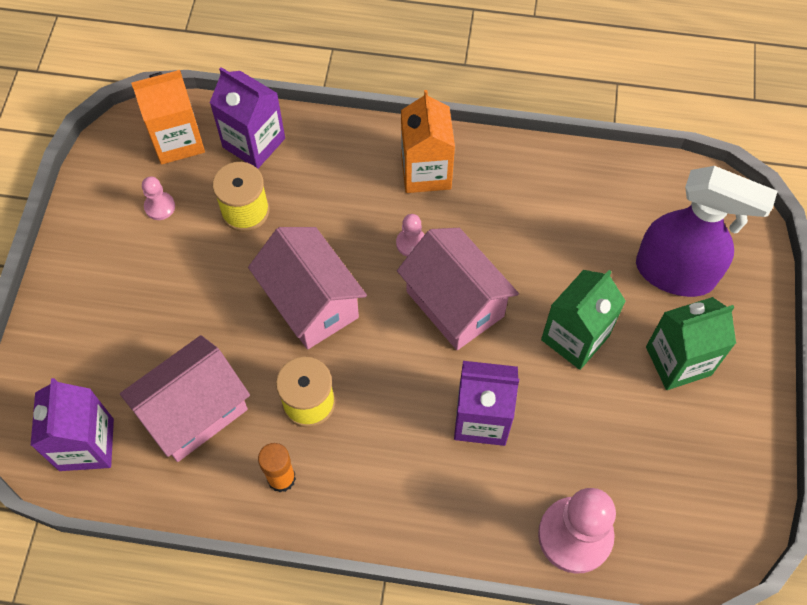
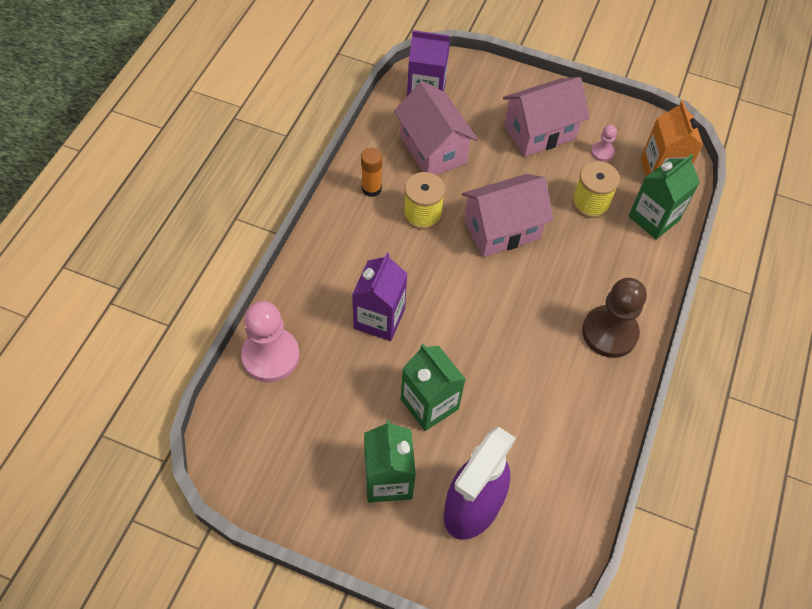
camera: 100 degrees right, 5 degrees down
(254, 143) = (654, 218): purple carton -> green carton
(411, 243) = (541, 306): pink pawn -> none
(426, 172) = (609, 333): orange carton -> brown pawn
(455, 304) = (480, 324): pink house -> pink house (539, 132)

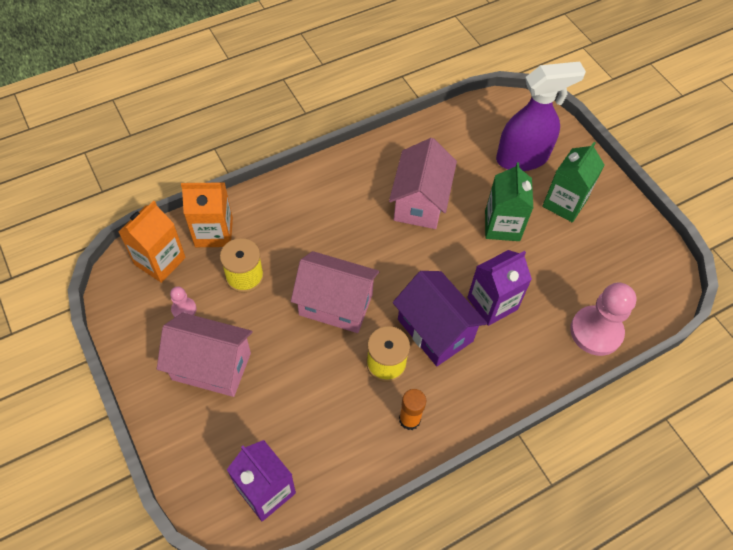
camera: 140 degrees left, 0 degrees up
(407, 263) = (435, 330): none -> purple house
(433, 150) = (320, 419): pink house -> pink house (420, 202)
(609, 333) = (338, 186): brown pawn -> none
(654, 218) = (214, 232): green carton -> orange carton

